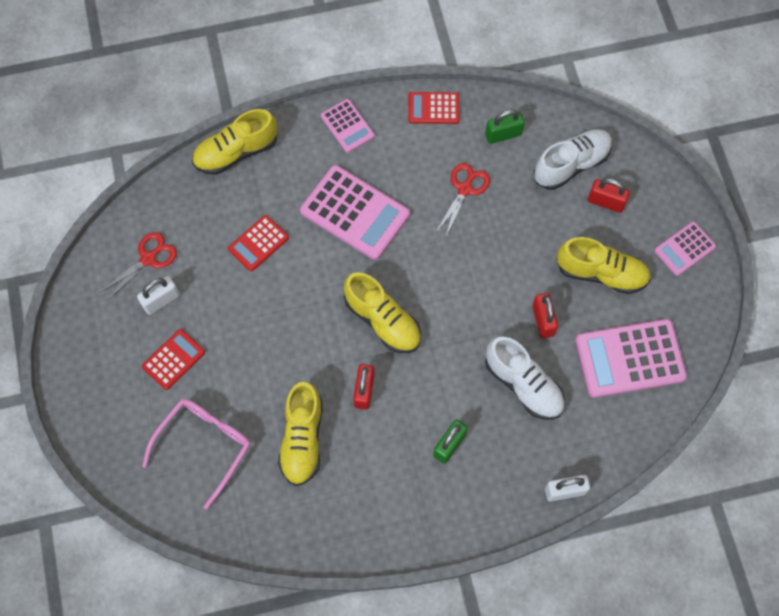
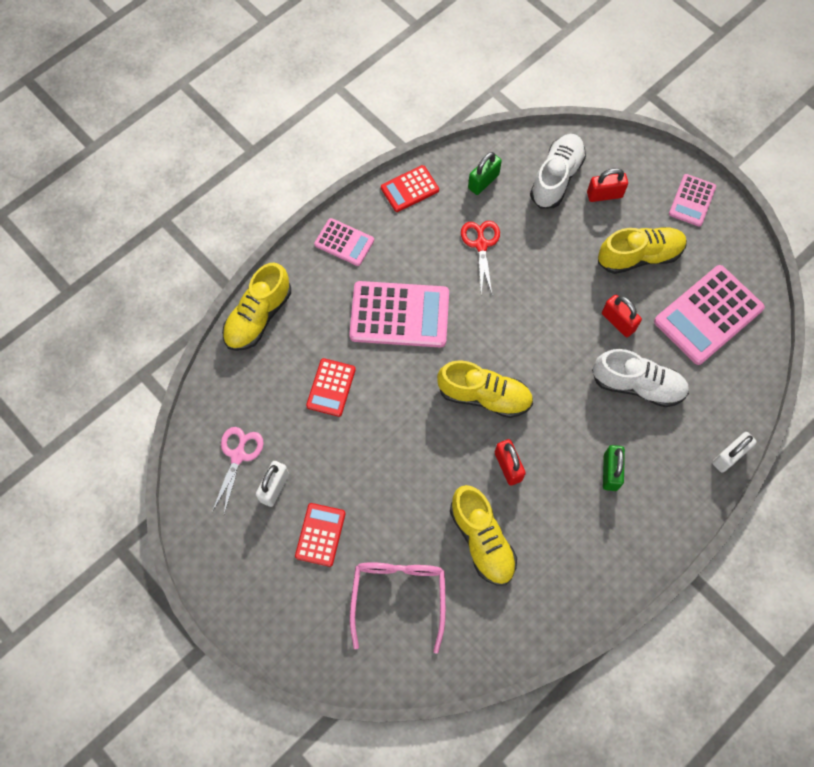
camera: 30 degrees left, 0 degrees up
(148, 258) = (238, 456): red scissors -> pink scissors

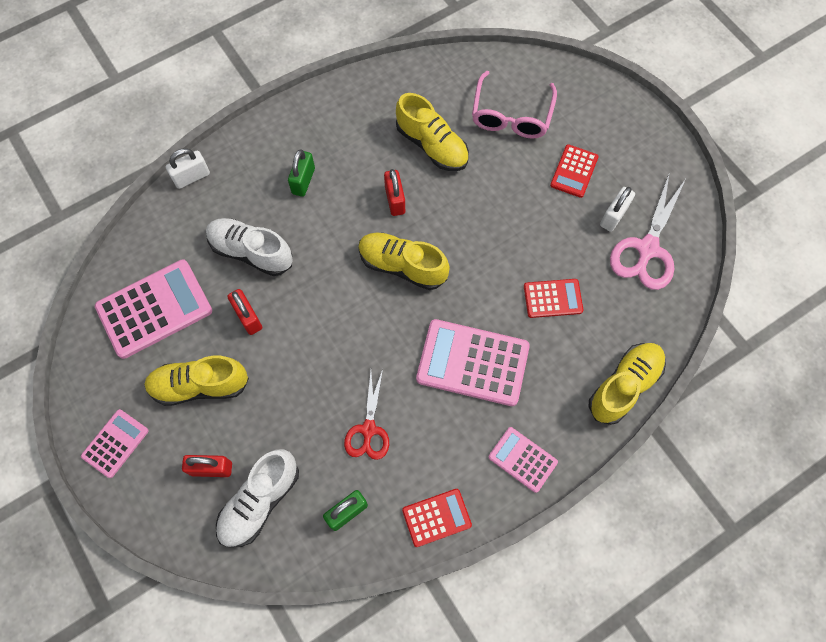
camera: 170 degrees left, 0 degrees up
(238, 456) = (647, 249): pink scissors -> pink scissors, size x1.55
(331, 387) = (553, 298): red calculator -> red calculator turned 60 degrees clockwise
(482, 540) = (432, 145): yellow shoe -> yellow shoe turned 150 degrees clockwise

